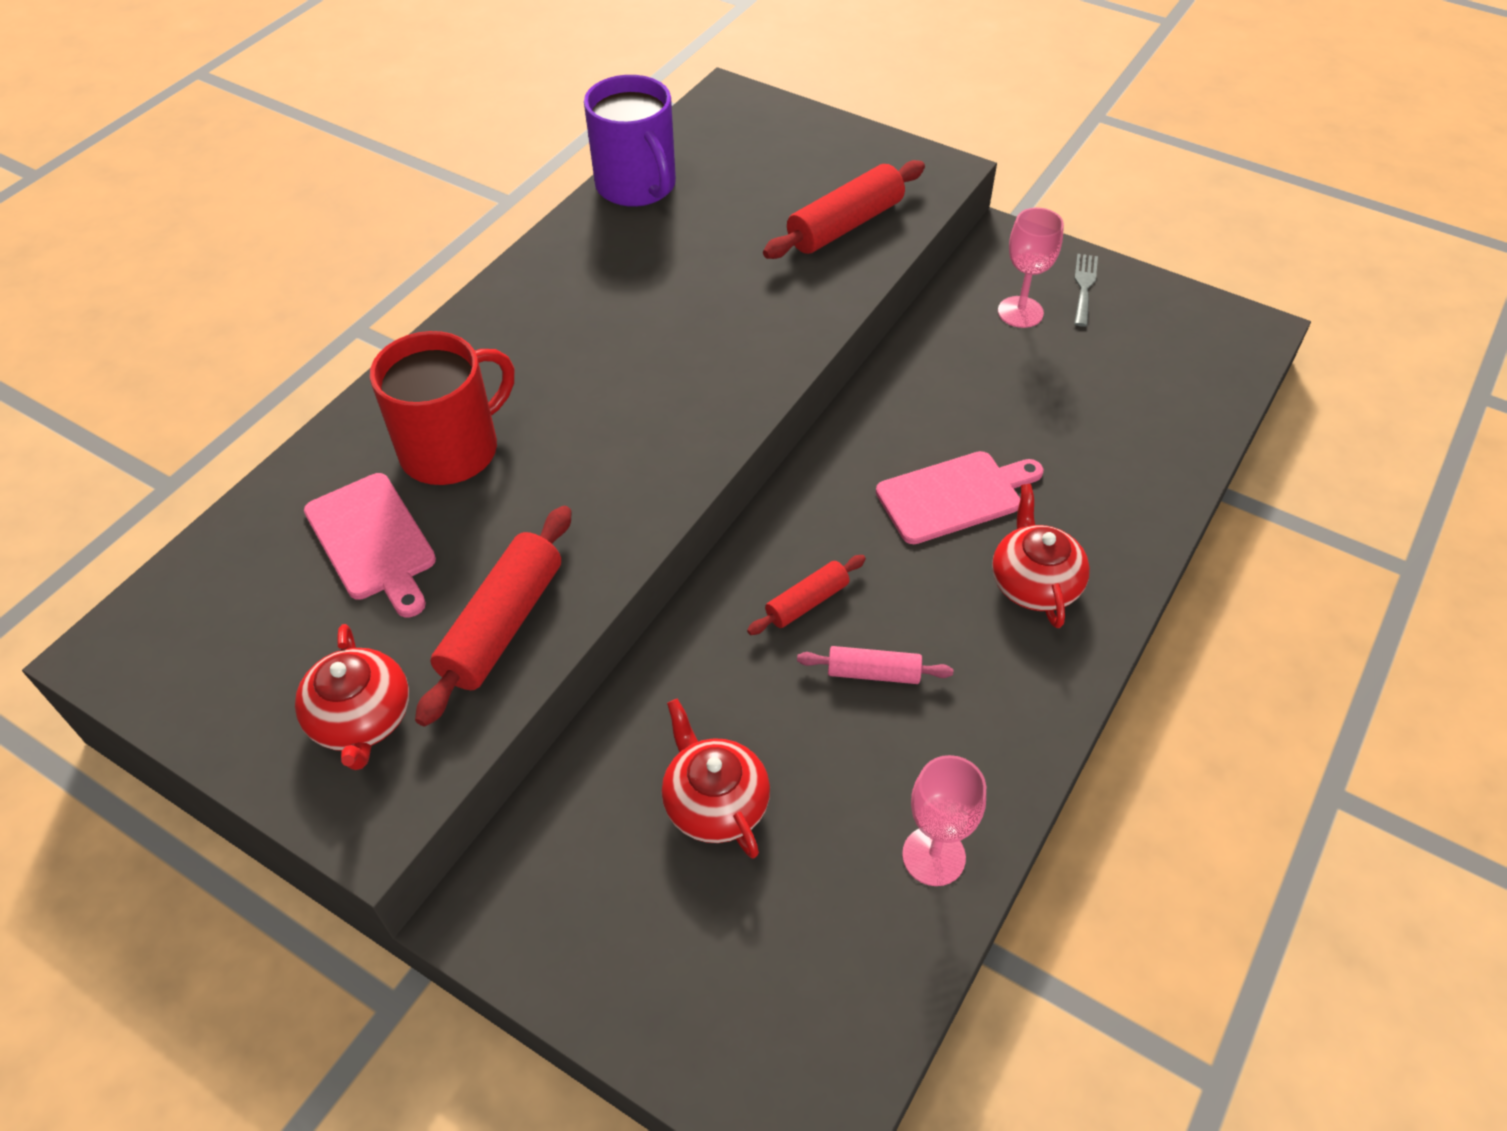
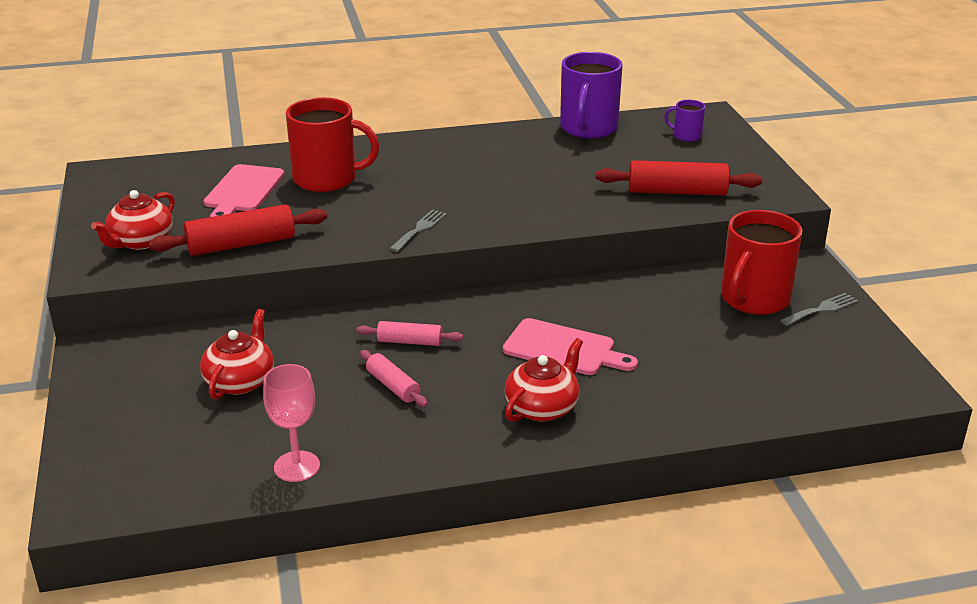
camera: 45 degrees right, 20 degrees down
(672, 451) = (420, 229): none -> grey fork
(748, 140) = (686, 136): none -> purple mug
(807, 602) = (410, 341): red rolling pin -> pink rolling pin
(1020, 312) = (754, 299): pink goblet -> red mug

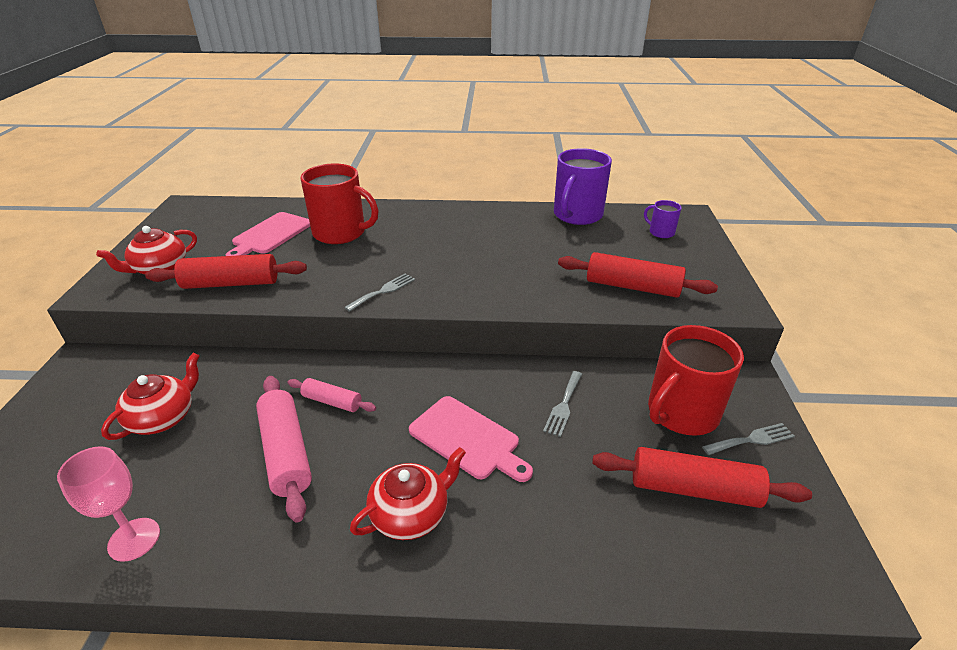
camera: 15 degrees right, 5 degrees up
(393, 386) = (286, 452): pink rolling pin -> pink rolling pin, size x1.74
(642, 310) = (563, 405): none -> grey fork
(781, 351) = (693, 488): none -> red rolling pin

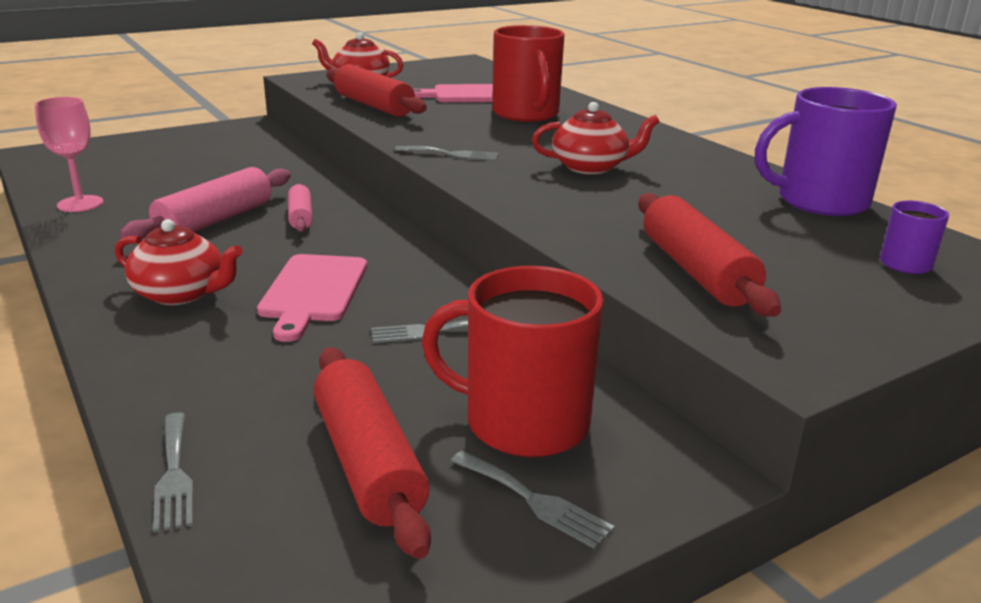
camera: 55 degrees right, 10 degrees down
(163, 417) = (214, 168): red teapot -> red teapot (591, 167)
(669, 587) = (174, 475): none -> grey fork

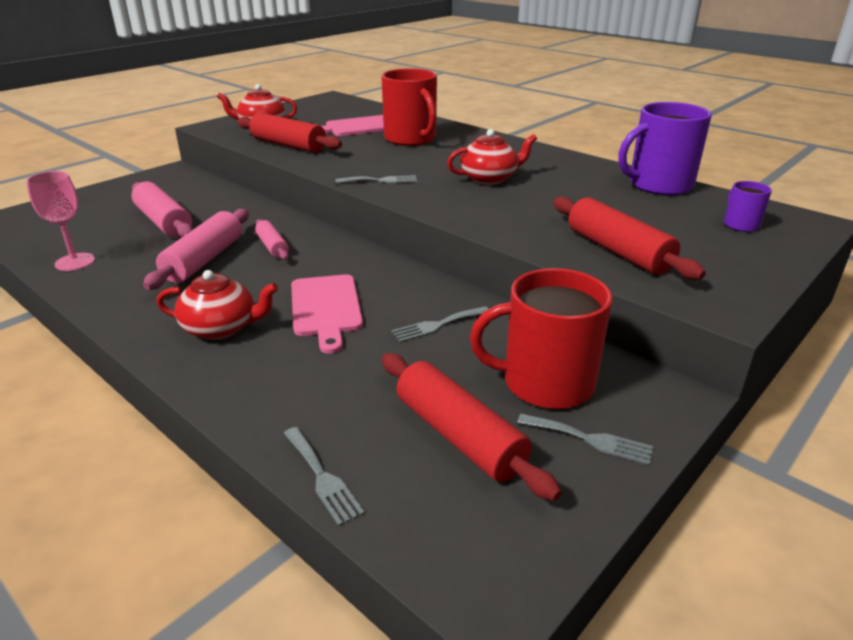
camera: 15 degrees left, 5 degrees up
(200, 176) = (163, 222): none -> pink rolling pin

